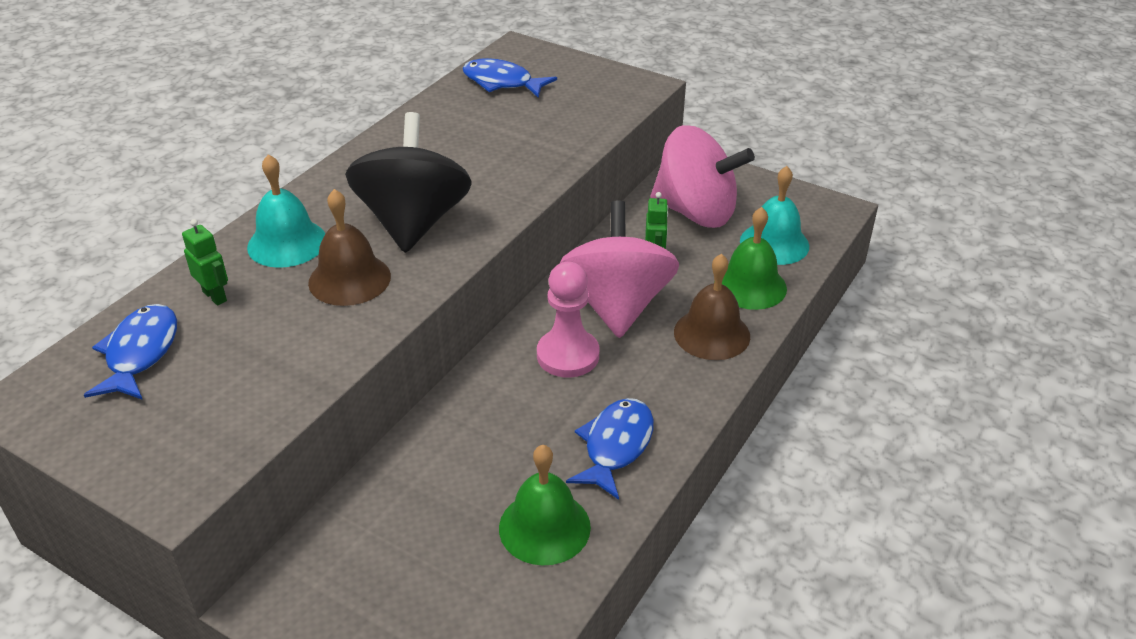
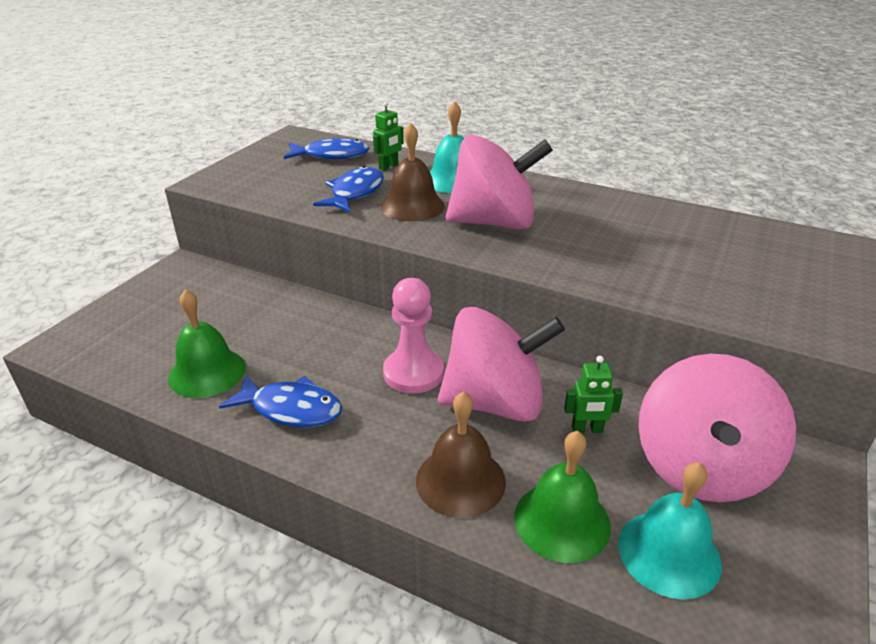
camera: 85 degrees right, 5 degrees down
(413, 222) = (494, 223): black spinning top -> pink spinning top
(502, 82) = (767, 244): blue fish -> blue fish (355, 193)

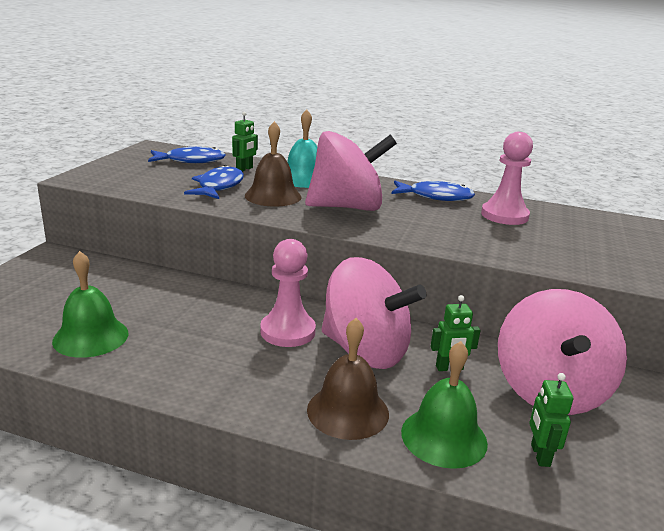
camera: 10 degrees left, 10 degrees down
(291, 409) = (178, 363): blue fish -> blue fish (435, 197)
(495, 402) = (365, 351): pink spinning top -> pink spinning top turned 45 degrees clockwise
(669, 553) = (539, 455): turquoise bell -> green robot
(683, 235) = (504, 215): none -> pink pawn

